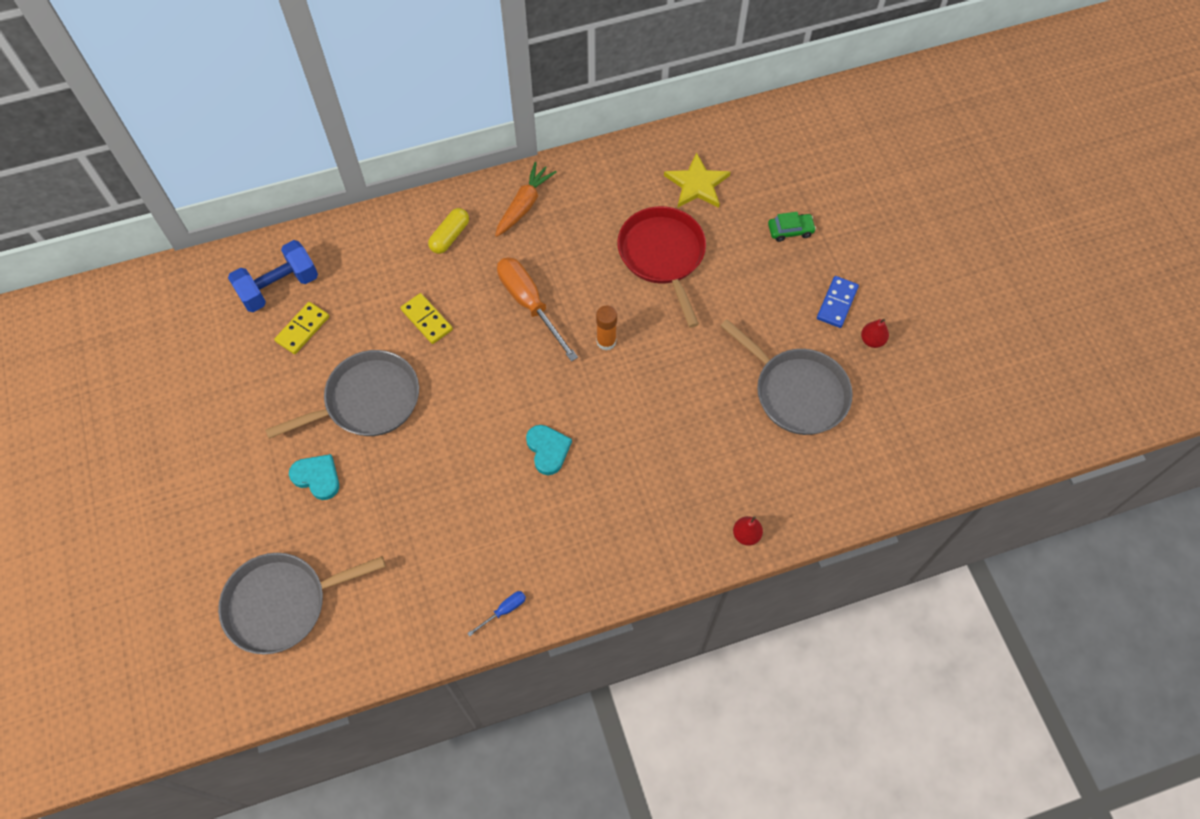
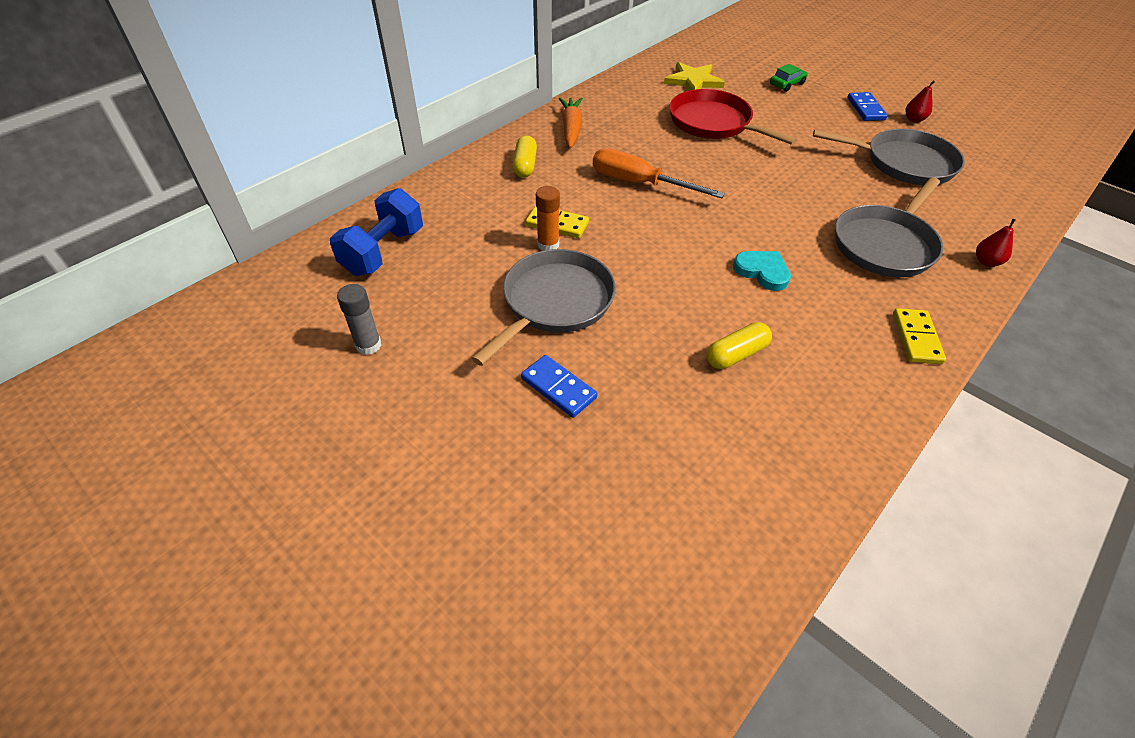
camera: 30 degrees left, 15 degrees down
(219, 376) = (368, 345): none -> grey glue stick
(282, 604) = (626, 534): grey pan -> grey pan (885, 245)
(303, 329) = (436, 274): yellow domino -> yellow domino (916, 338)
(317, 477) = (558, 388): turquoise heart -> blue domino
(459, 514) = (736, 354): none -> yellow capsule
(504, 610) = (866, 416): blue screwdriver -> none
(606, 341) = (728, 184): orange glue stick -> orange glue stick (548, 245)

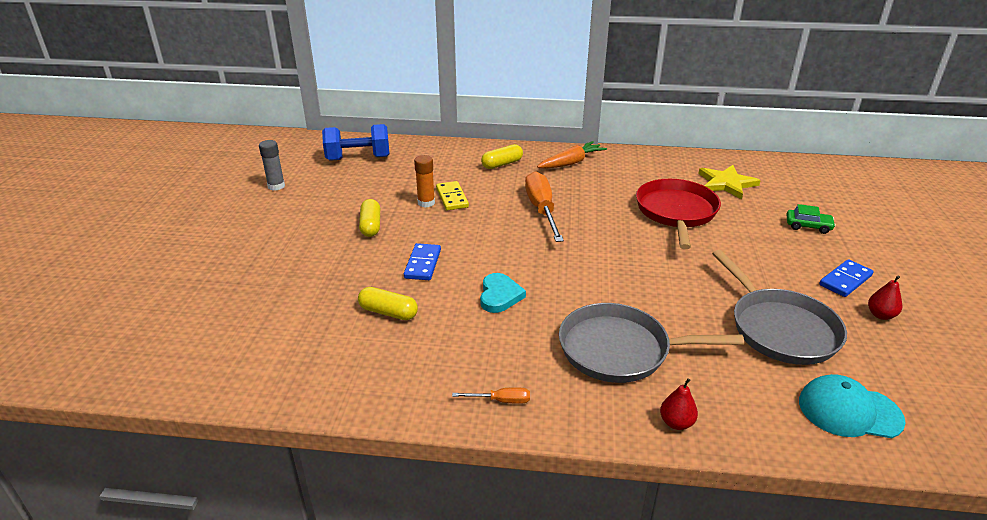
camera: 55 degrees right, 15 degrees down
(554, 302) = (370, 226): grey pan -> yellow capsule
(558, 388) = (292, 255): blue domino -> blue domino (422, 264)
(916, 338) = (501, 401): yellow domino -> orange screwdriver
(1006, 186) = (849, 411): none -> turquoise cap

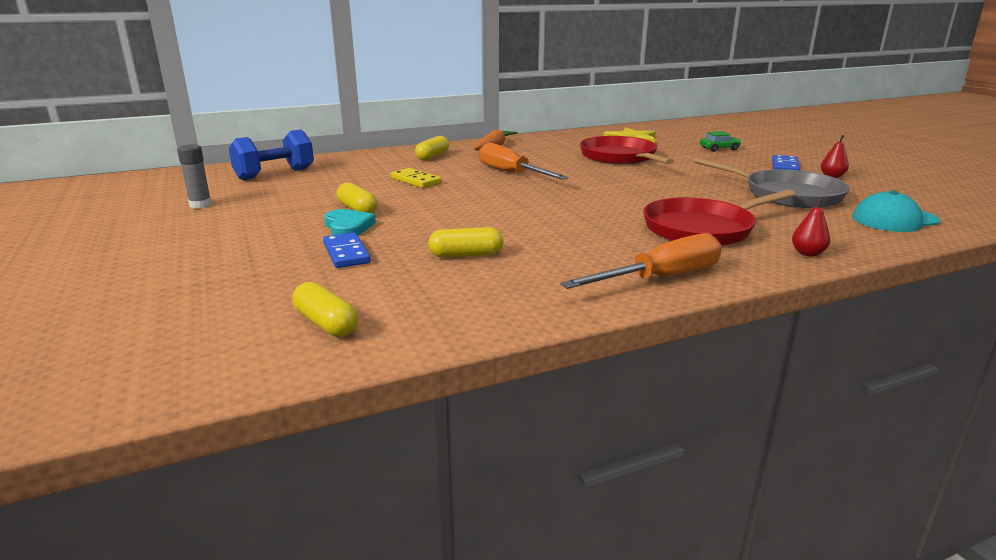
camera: 30 degrees left, 10 degrees down
(230, 353) = (326, 323): none -> yellow capsule
(422, 264) = (451, 221): blue domino -> blue domino (346, 253)
(426, 203) = (394, 187): orange glue stick -> none
(499, 295) = (555, 223): turquoise heart -> turquoise heart (348, 227)
(501, 401) = (661, 278): orange screwdriver -> orange screwdriver, size x2.23
(619, 350) = (702, 229): grey pan -> red pan

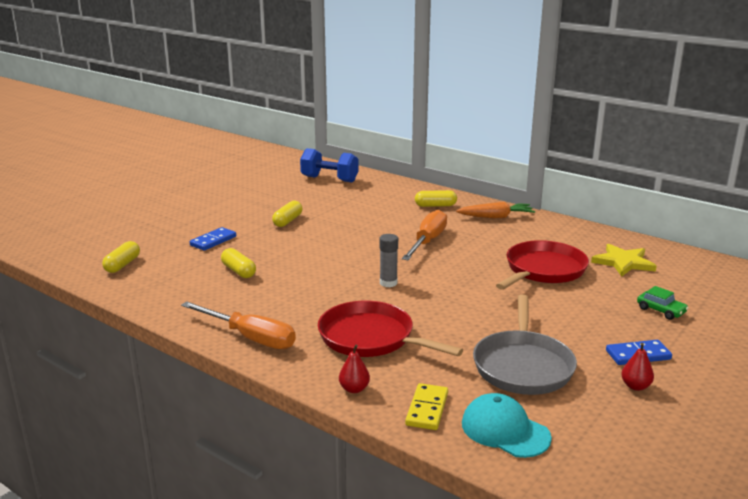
camera: 60 degrees right, 0 degrees up
(200, 205) = (253, 184): grey glue stick -> grey glue stick (388, 283)
(348, 227) = (255, 228): turquoise heart -> none
(415, 180) = (367, 218): yellow domino -> yellow domino (427, 409)

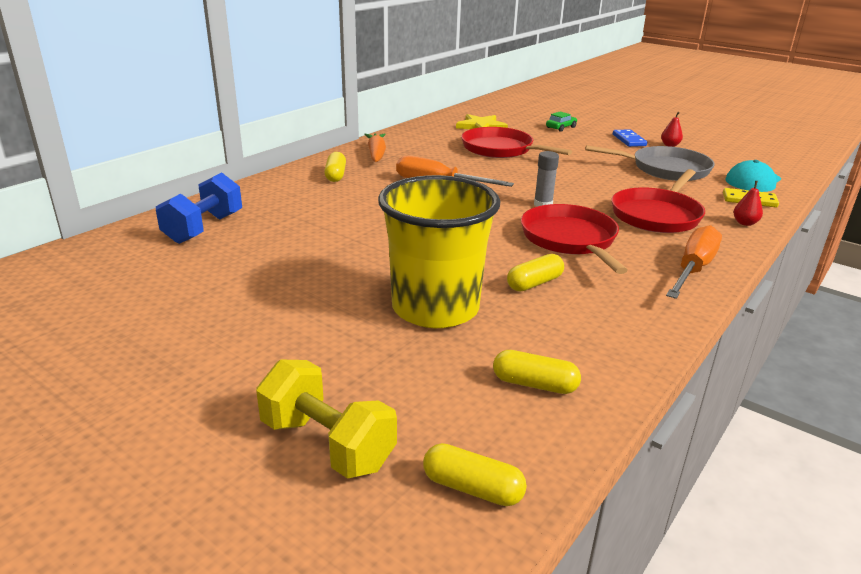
camera: 90 degrees left, 5 degrees up
(103, 221) = (327, 444): none -> yellow dumbbell
(213, 241) = (435, 308): blue domino -> yellow cup
(287, 221) = (365, 256): yellow capsule -> yellow capsule (472, 488)
(312, 289) = (570, 239): none -> red pan

